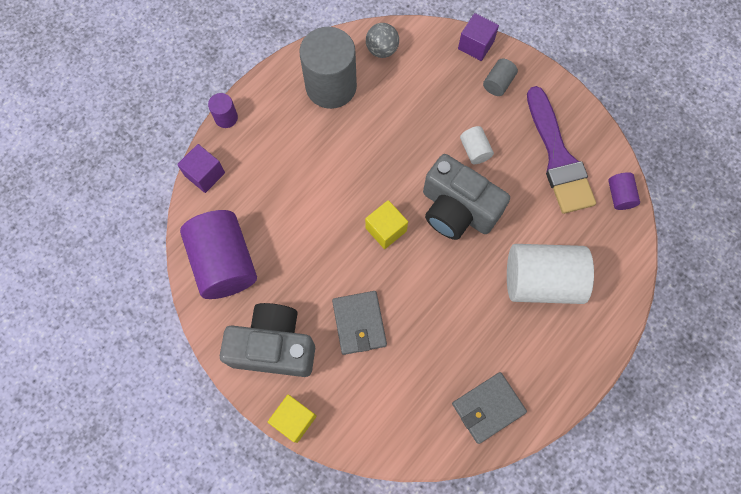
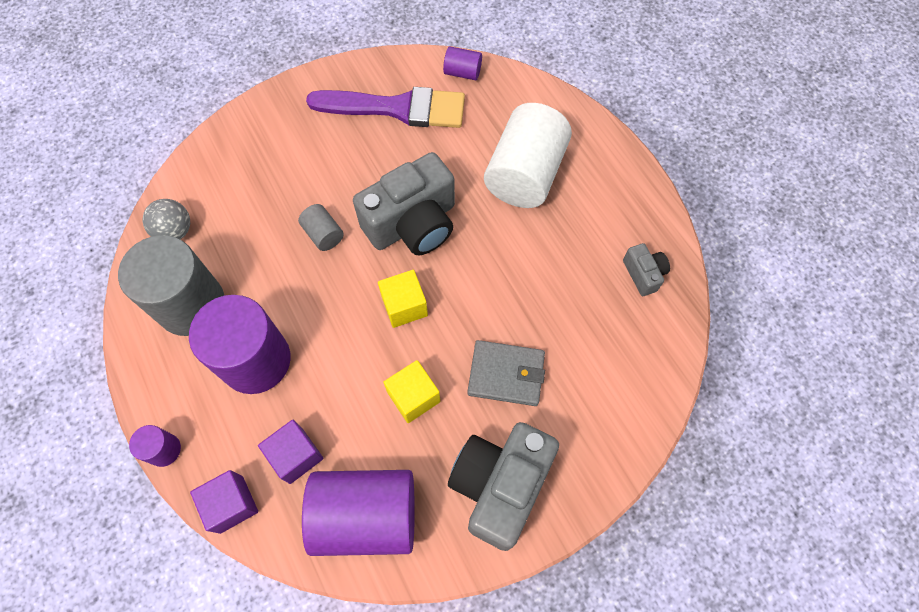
camera: 70 degrees left, 5 degrees down
(294, 419) = (597, 489): yellow cube -> yellow cube (413, 397)
(306, 146) = (256, 360): none -> purple cylinder
(474, 150) = (351, 181): white cylinder -> none
(476, 45) = (225, 134): purple cube -> purple cube (296, 455)
(488, 408) = (643, 274): grey wallet -> grey camera
(498, 83) = (283, 130): grey cylinder -> grey cylinder (323, 234)

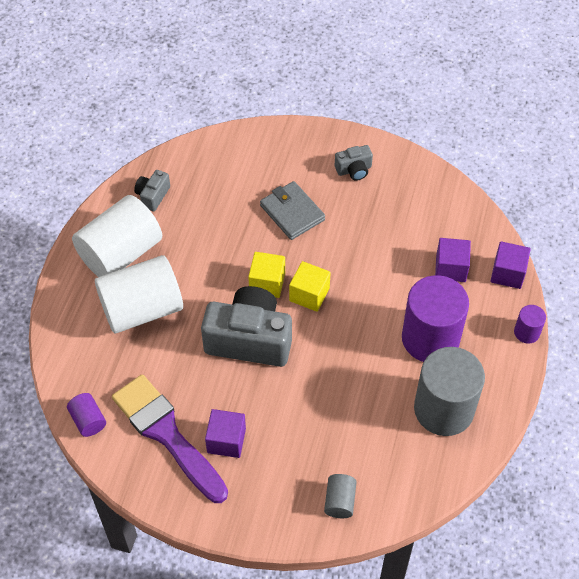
camera: 135 degrees left, 10 degrees down
(175, 231) = (414, 475): grey ball -> none
(323, 234) = (314, 383): grey cylinder -> grey cylinder (339, 501)
(348, 138) = (226, 440): none -> purple cube
(366, 515) = (437, 211): purple cylinder -> none
(413, 397) = (355, 243): yellow cube -> yellow cube (267, 283)
(499, 485) = (354, 170): grey camera -> grey camera, size x0.47
(600, 201) = (120, 253): none -> white cylinder

